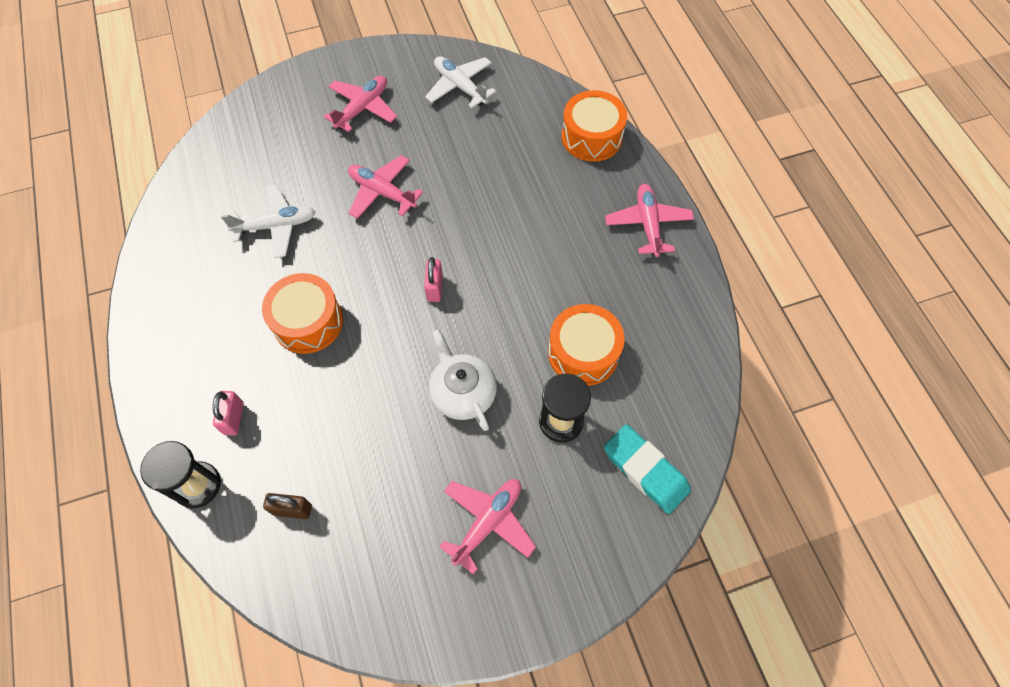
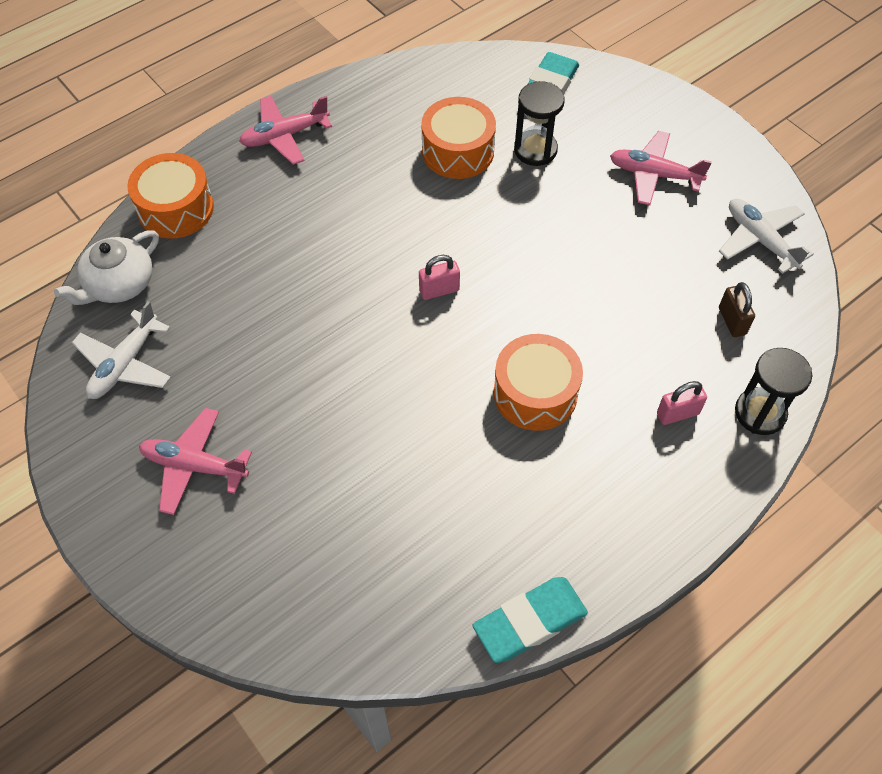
camera: 110 degrees left, 5 degrees down
(148, 255) = (529, 622): none -> turquoise eraser
(276, 226) = (423, 486): white plane -> white plane (760, 240)
(382, 192) = (329, 388): pink plane -> none
(462, 392) = (545, 229): white teapot -> white teapot (119, 284)

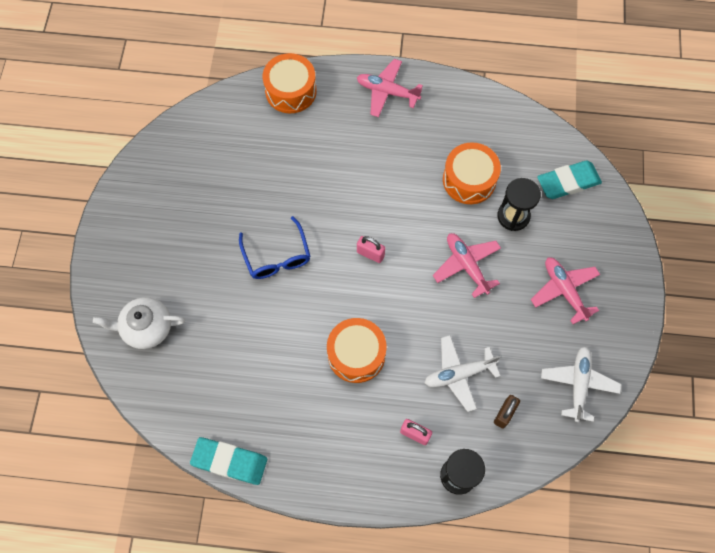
camera: 45 degrees right, 10 degrees up
(119, 284) = (224, 112): white teapot -> white teapot (146, 327)
(125, 364) = (186, 160): white plane -> white plane (459, 374)
(194, 466) = (166, 242): pink plane -> pink plane (466, 265)
(343, 374) = (277, 256): none -> blue glasses

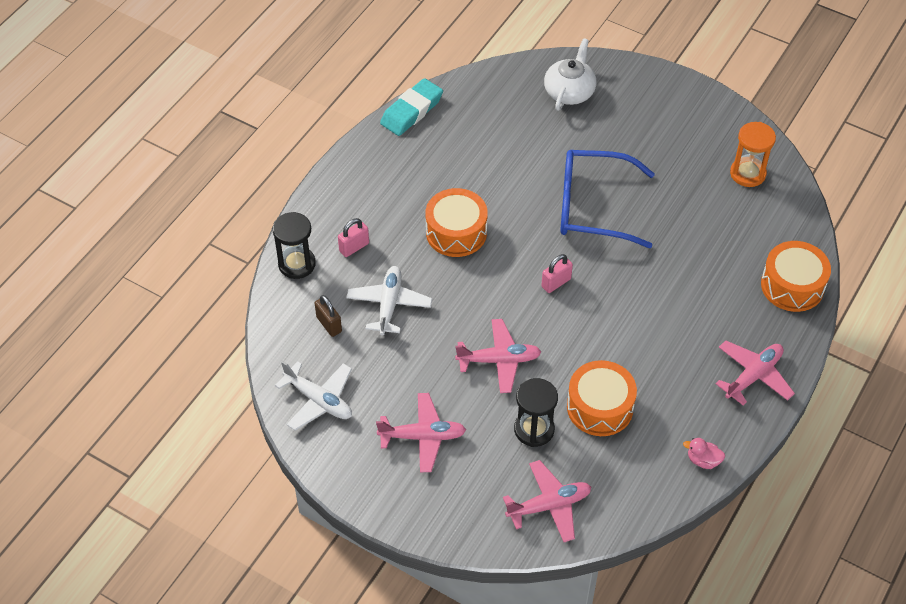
camera: 115 degrees right, 15 degrees down
(187, 154) = (747, 173): none -> orange hourglass
(277, 256) = (592, 207): blue glasses -> blue glasses, size x1.51
(475, 101) = (703, 460): none -> pink duck
(568, 182) = (549, 505): turquoise eraser -> pink plane

